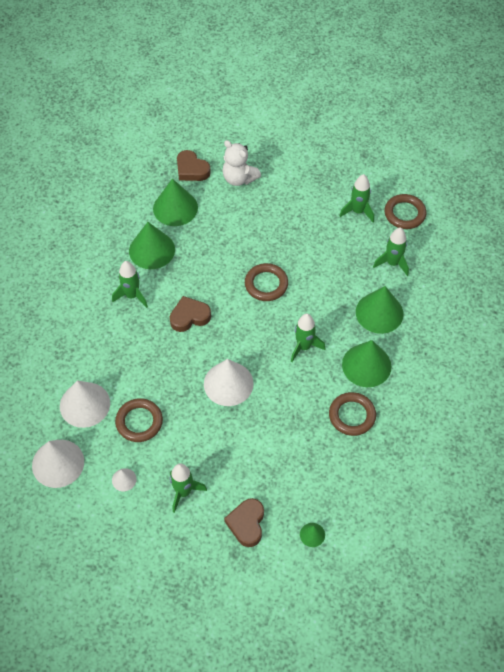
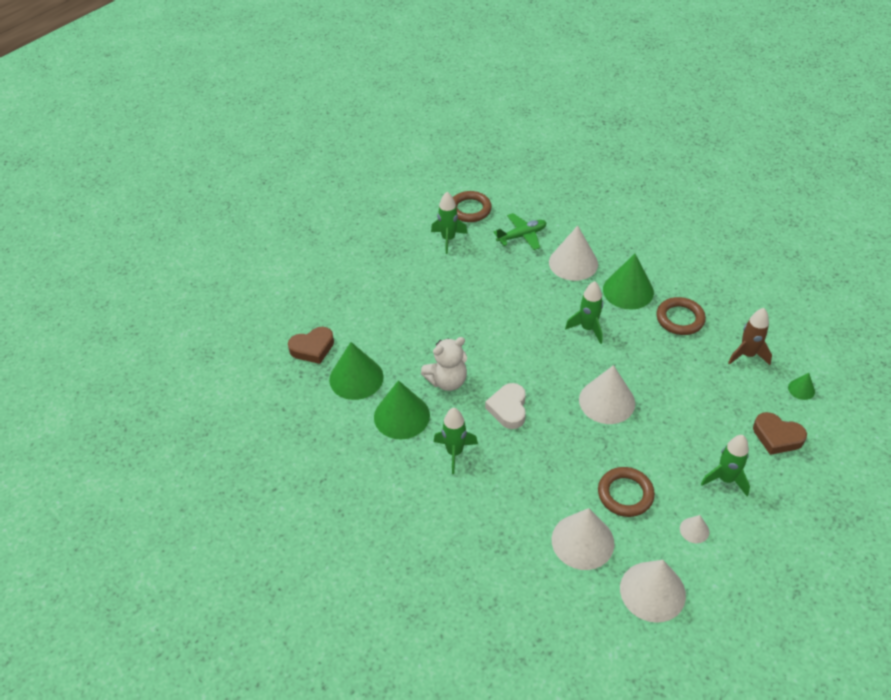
camera: 65 degrees left, 10 degrees down
(189, 317) = (508, 409): brown heart -> white heart
(239, 178) = (351, 313): white teddy bear -> white teddy bear (447, 381)
(266, 284) = (499, 333): brown ring -> none
(333, 481) = (747, 355): none -> brown rocket
(379, 313) = (573, 263): green cone -> white cone
(392, 263) = (522, 236): green rocket -> green plane

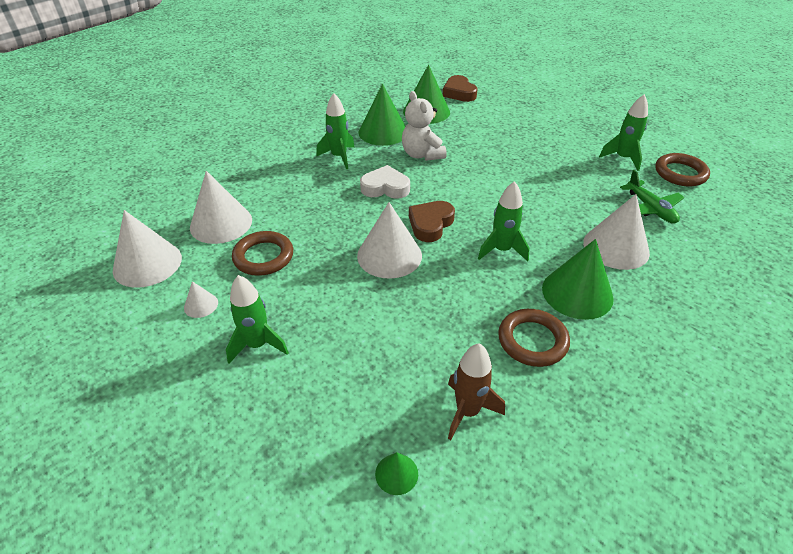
camera: 90 degrees right, 5 degrees down
(777, 437) = (311, 417): brown heart -> brown heart (430, 224)

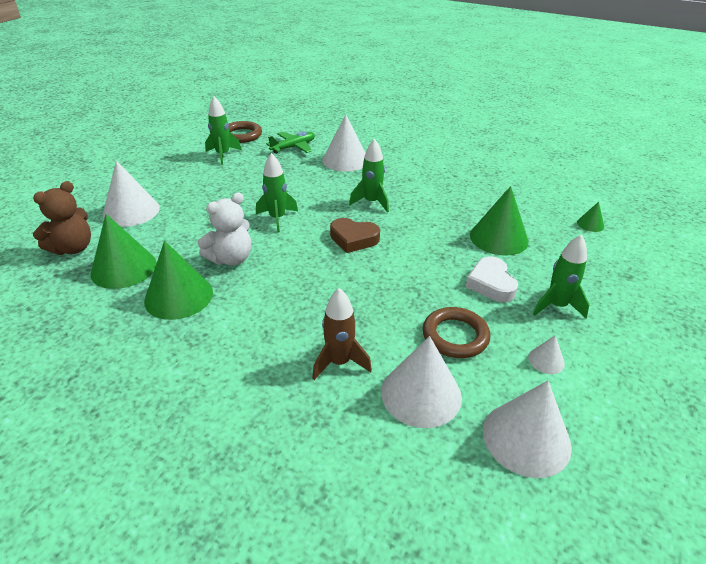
camera: 105 degrees left, 5 degrees down
(339, 157) = (246, 323): green rocket -> green rocket (277, 218)
(385, 188) = (303, 274): white heart -> white heart (491, 284)
(389, 255) = (407, 255): white cone -> white cone (131, 211)
(459, 93) = (73, 248): brown heart -> brown teddy bear
(467, 411) = (528, 205): brown rocket -> brown rocket (339, 362)
(532, 341) = (456, 187): brown ring -> none
(577, 293) = (401, 173): green cone -> green cone (498, 238)

